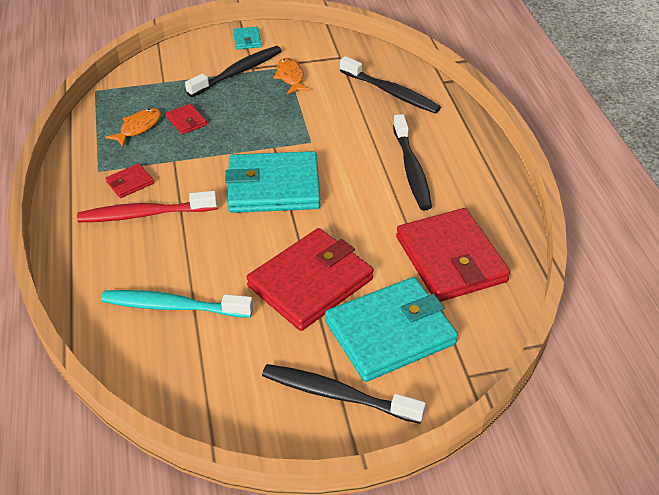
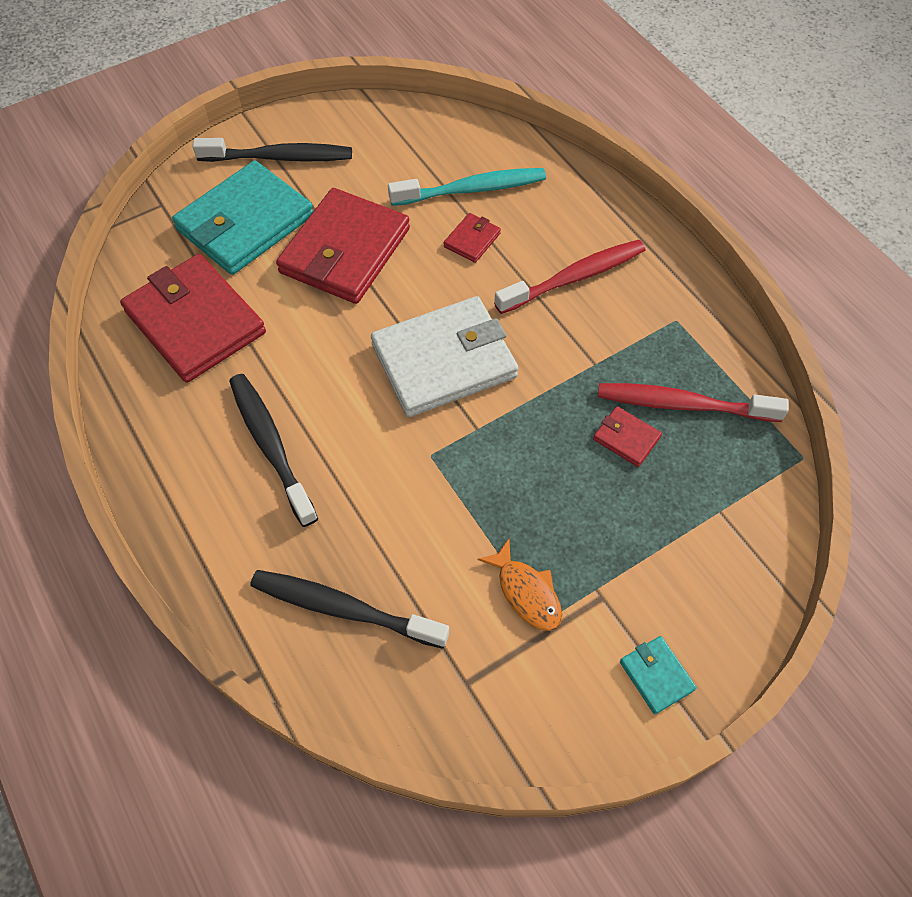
camera: 160 degrees right, 15 degrees up
(130, 183) = (623, 314): red wallet -> red wallet (472, 240)
(138, 127) = (683, 404): orange fish -> red toothbrush
(238, 72) = (618, 575): black toothbrush -> none
(273, 187) = (444, 360): turquoise wallet -> white wallet

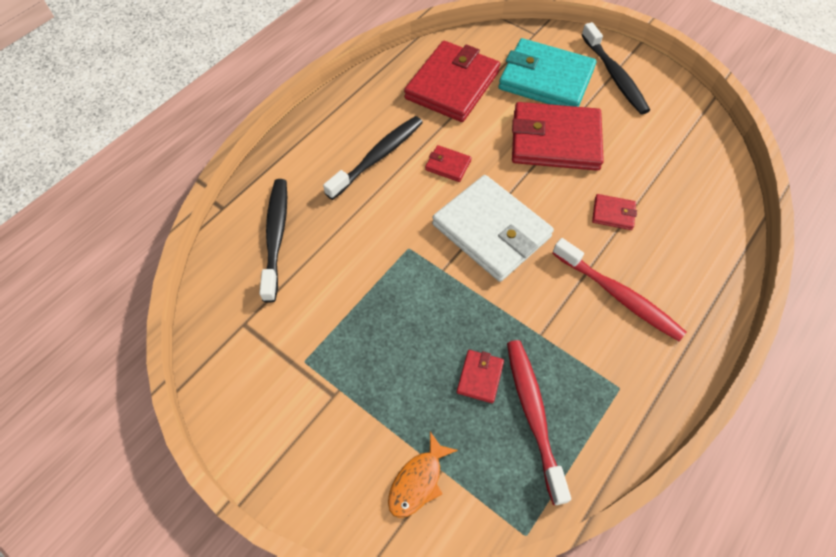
camera: 70 degrees right, 0 degrees up
(326, 372) = (448, 165): none -> red wallet
(472, 189) = (663, 198): turquoise toothbrush -> none
(526, 592) = (321, 342): orange fish -> orange fish (418, 481)
(656, 675) = (281, 452): turquoise wallet -> none

